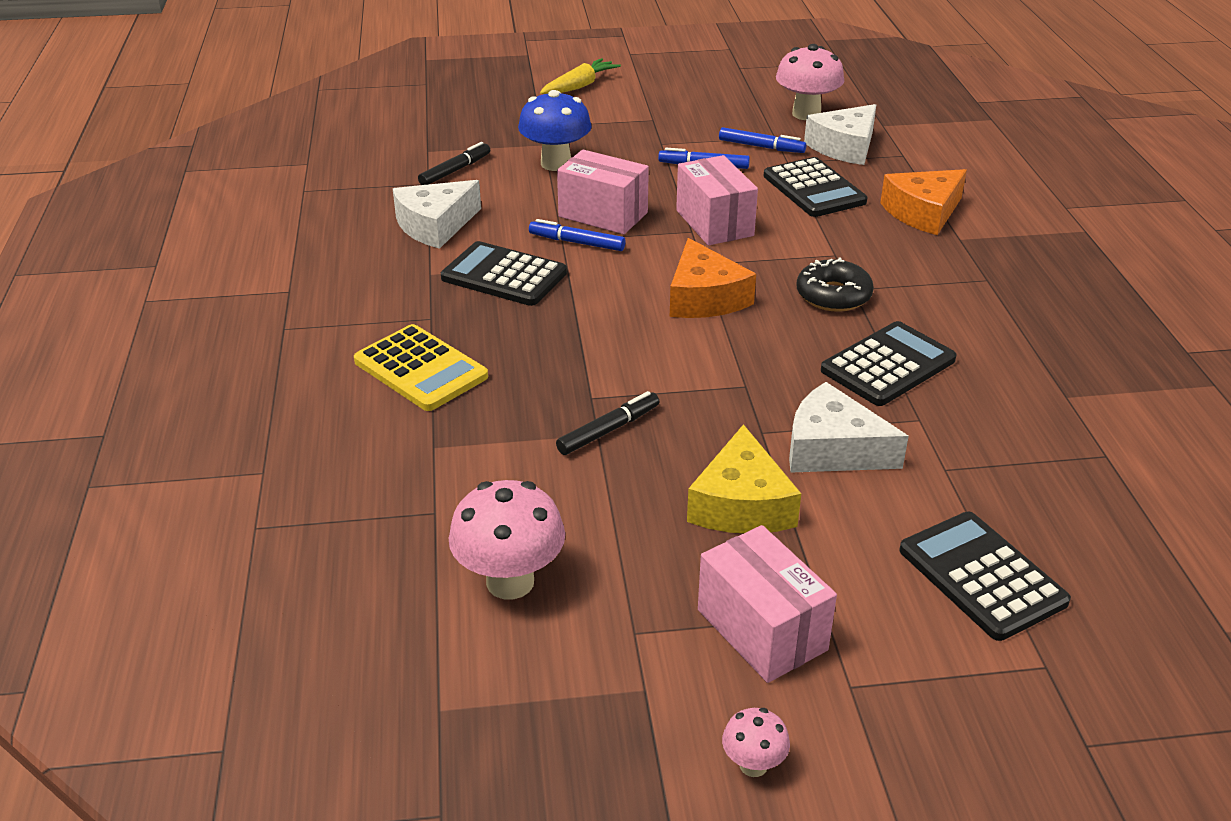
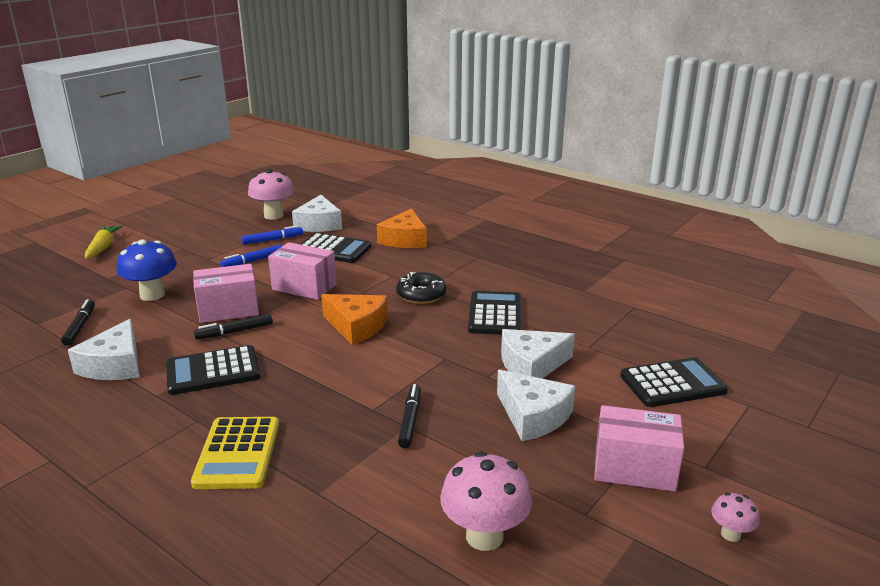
camera: 45 degrees left, 10 degrees down
(421, 369) = (238, 453): yellow calculator -> yellow calculator turned 90 degrees clockwise
(577, 243) = (234, 332): blue marker -> black marker
(741, 504) = (533, 416): yellow cheese -> white cheese
(981, 576) = (672, 383): black calculator -> black calculator turned 150 degrees clockwise

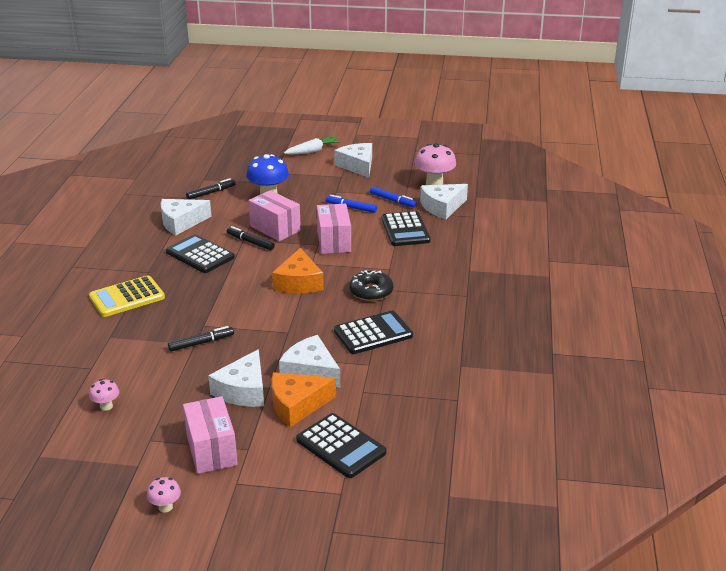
camera: 60 degrees right, 5 degrees up
(103, 247) = (313, 151): yellow carrot -> white carrot
(177, 236) = (357, 166): none -> white cheese
(404, 239) = (459, 252): orange cheese -> orange cheese (297, 405)
(484, 536) = (106, 406): pink mushroom -> pink mushroom, size x0.51

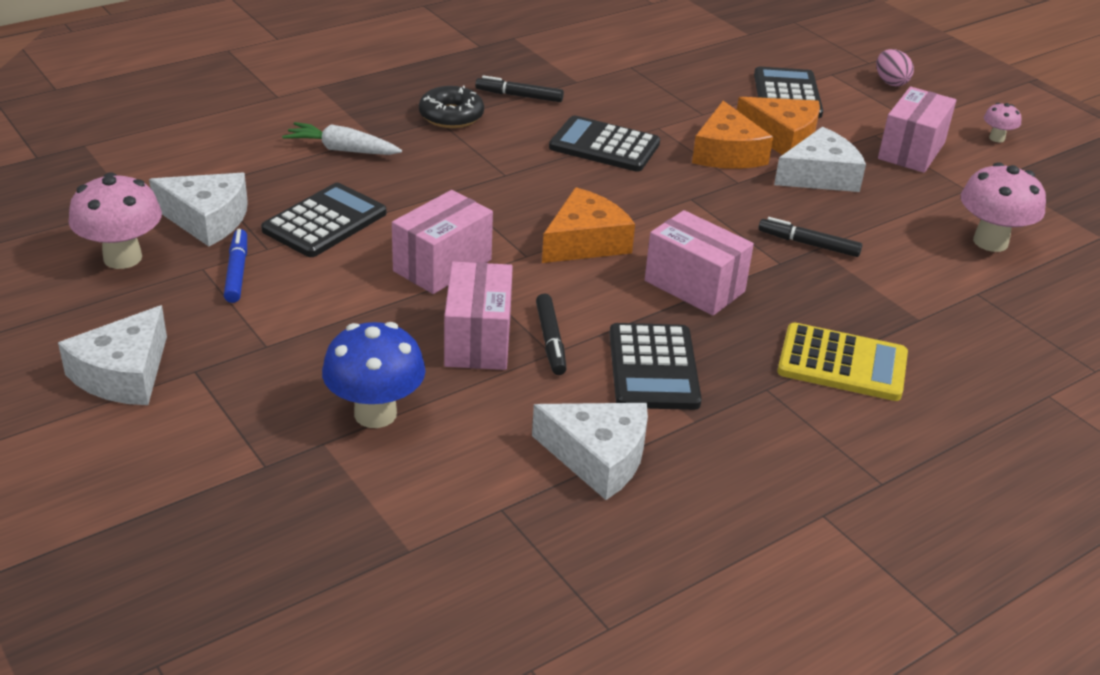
camera: 135 degrees left, 5 degrees up
(106, 406) = (990, 242): pink mushroom -> pink mushroom, size x1.97
(211, 193) = (451, 497): black marker -> black marker (519, 96)
(226, 292) = (694, 286): none -> pink box
(292, 517) = (890, 82): none -> pink egg
(310, 371) = (726, 153): white cheese -> orange cheese
(313, 151) = (101, 472): white carrot -> white carrot (342, 150)
(351, 208) = (311, 300): blue marker -> none
(371, 291) = (524, 181): black donut -> black donut (451, 116)

